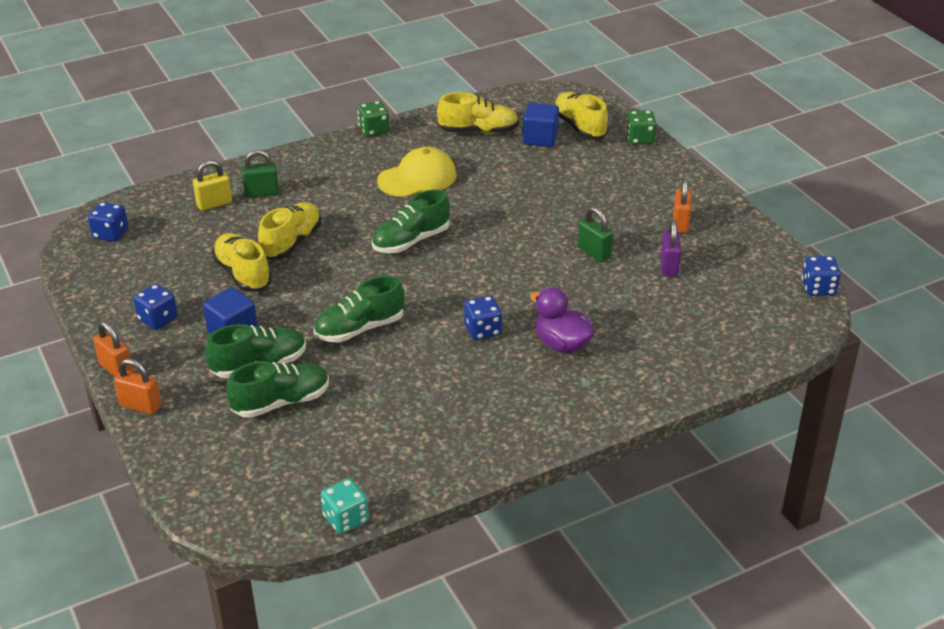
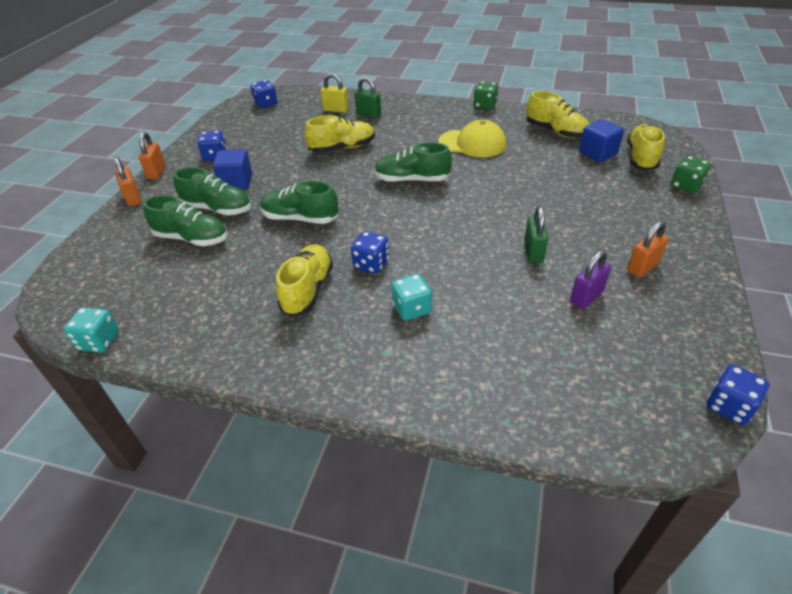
camera: 45 degrees right, 5 degrees up
(243, 274) = (291, 153): yellow shoe -> yellow shoe (307, 290)
(561, 344) = (411, 308): purple duck -> turquoise dice

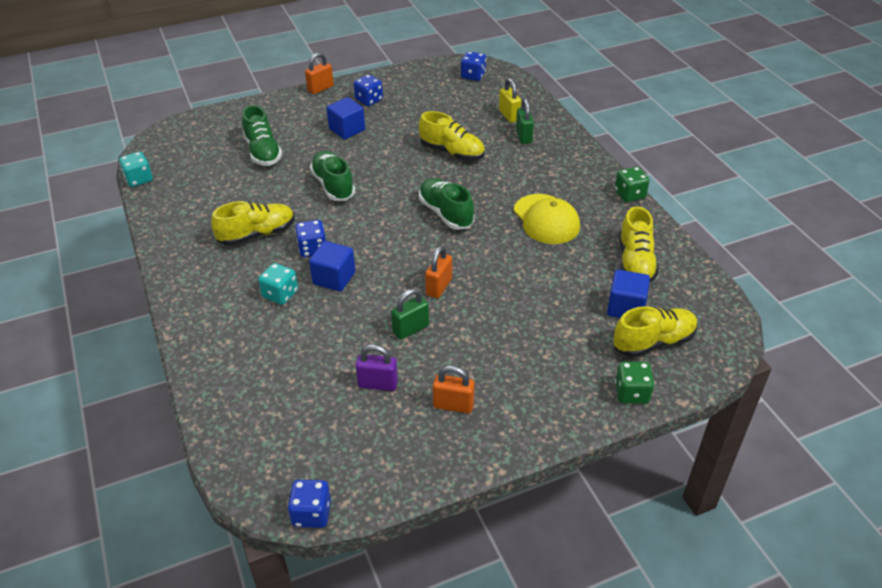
camera: 50 degrees right, 0 degrees up
(133, 198) = (281, 99): orange padlock -> orange padlock (439, 287)
(217, 209) = (306, 142): green shoe -> none
(425, 267) = (334, 278): none -> blue cube

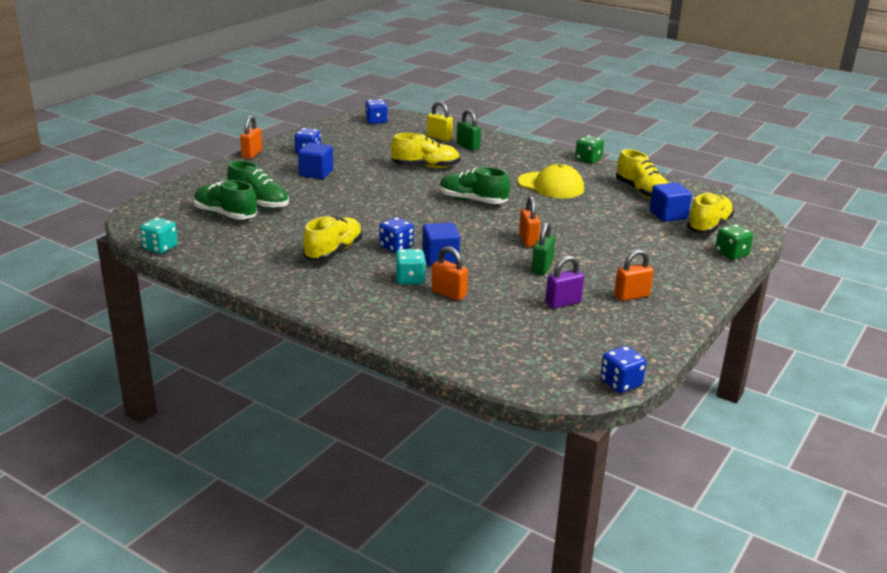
camera: 35 degrees left, 15 degrees down
(292, 326) = (449, 294): none -> orange padlock
(333, 185) = (356, 207): green shoe -> green shoe (225, 214)

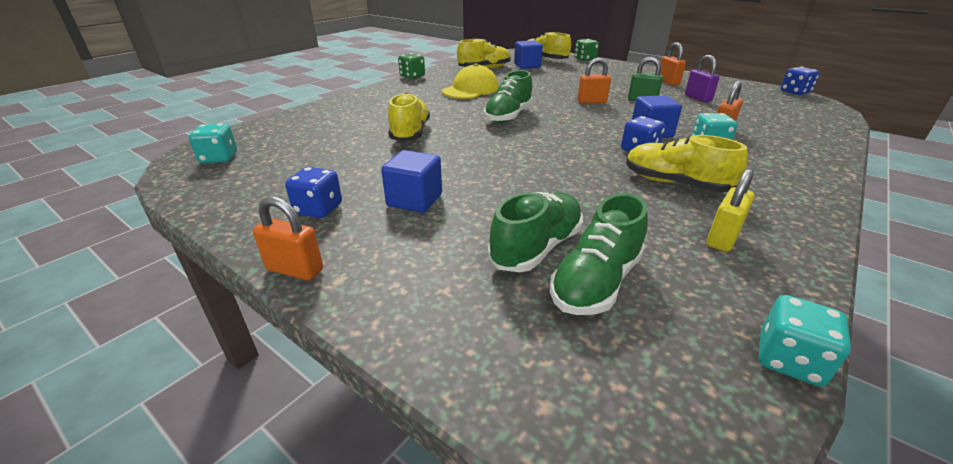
camera: 85 degrees left, 5 degrees up
(376, 121) = (219, 158): blue dice -> turquoise dice
(439, 137) = (316, 124): yellow padlock -> yellow padlock (722, 238)
(468, 146) = (355, 113): green padlock -> none

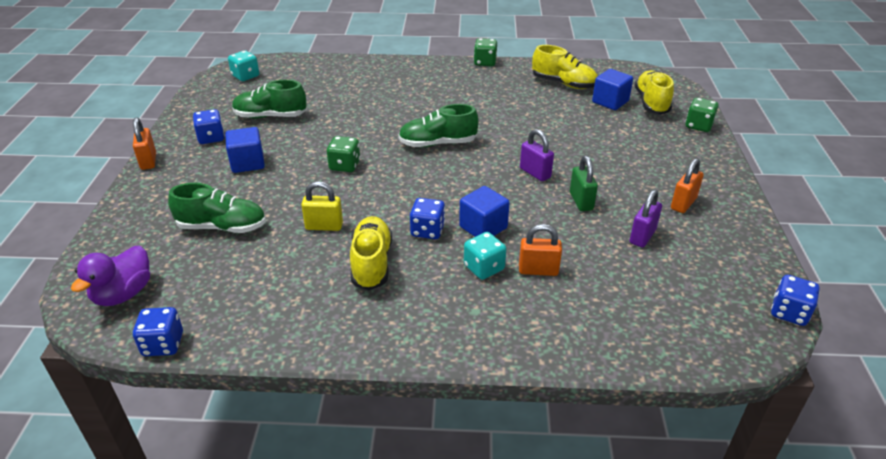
camera: 55 degrees right, 5 degrees up
(410, 133) = (351, 117): yellow shoe -> none
(471, 89) = (486, 102): yellow cap -> none
(493, 155) = (344, 165): none -> green dice
(591, 102) = (535, 173): orange padlock -> purple padlock
(596, 282) = (198, 259): green shoe -> green shoe (270, 116)
(642, 376) = (123, 294): none -> purple duck
(722, 238) = (291, 302): yellow padlock -> yellow padlock (324, 226)
(789, 360) = (163, 344): turquoise dice -> blue dice

